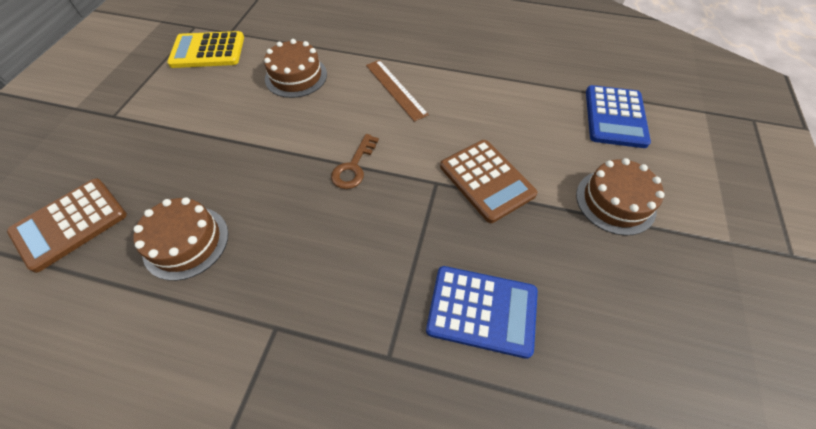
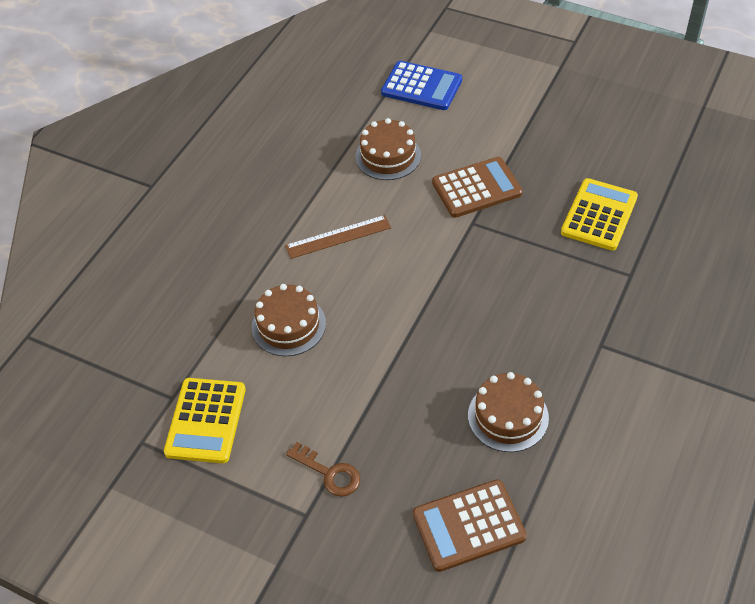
camera: 75 degrees left, 5 degrees down
(70, 224) = (468, 525): brown calculator -> brown calculator turned 105 degrees clockwise
(353, 167) = (441, 281): brown key -> brown key (329, 473)
(482, 310) = (599, 215): blue calculator -> yellow calculator
(615, 201) = (514, 115): brown cake -> brown cake (388, 156)

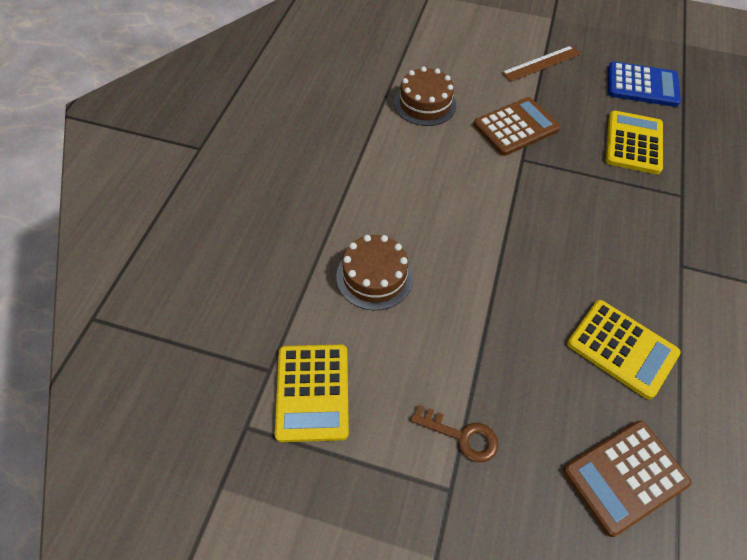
camera: 15 degrees left, 5 degrees up
(338, 236) = (399, 183): brown ruler -> brown ruler (541, 63)
(421, 86) = (437, 41): blue calculator -> blue calculator (642, 85)
(508, 416) = (622, 348): brown cake -> yellow calculator

